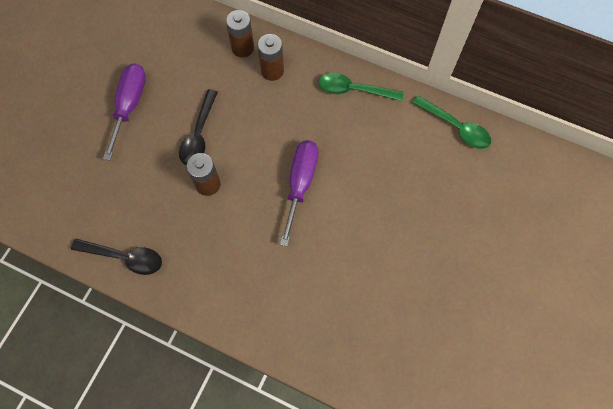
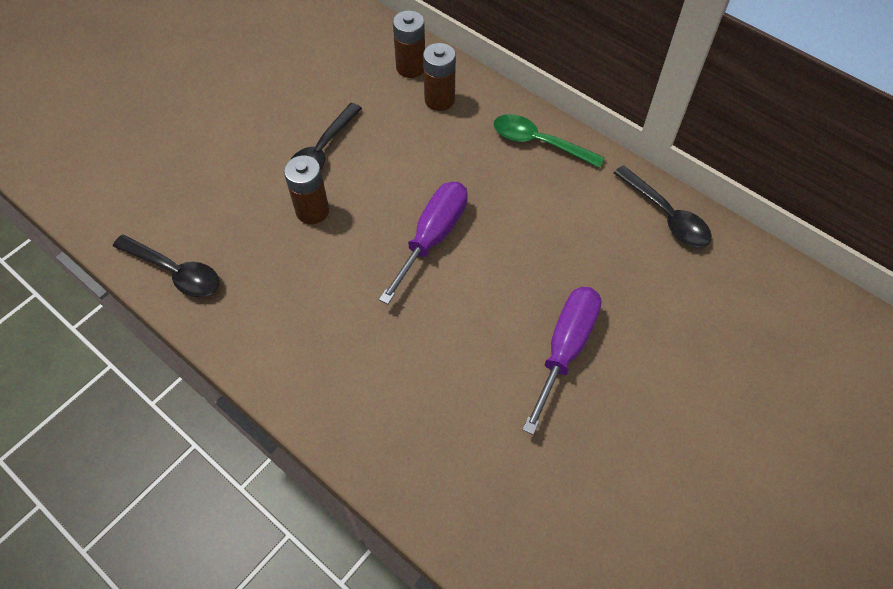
camera: 15 degrees right, 10 degrees down
(129, 105) = (248, 102): purple screwdriver -> purple screwdriver (565, 349)
(456, 127) = (666, 215): green spoon -> black spoon

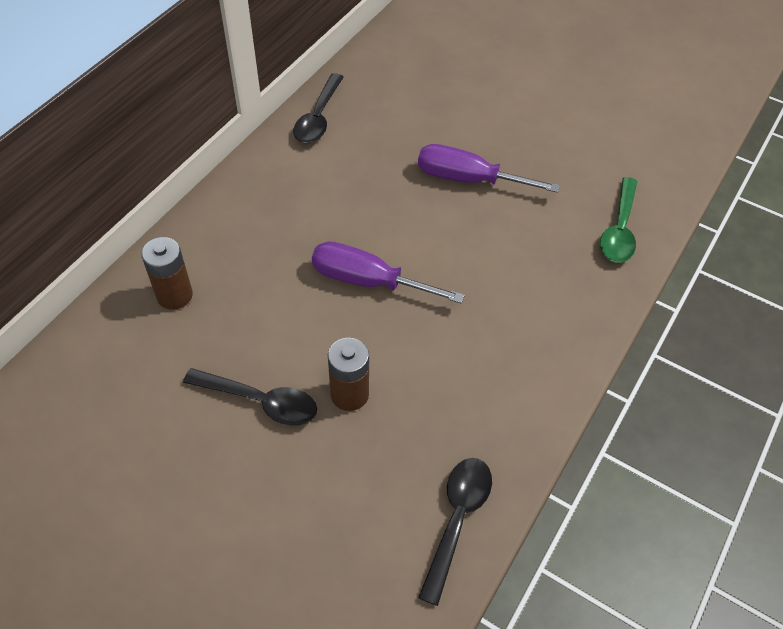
camera: 100 degrees left, 5 degrees down
(410, 67) = (119, 330): brown battery -> none
(538, 142) = (236, 206): green spoon -> green spoon (619, 230)
(666, 215) = (318, 118): black spoon -> black spoon turned 150 degrees clockwise

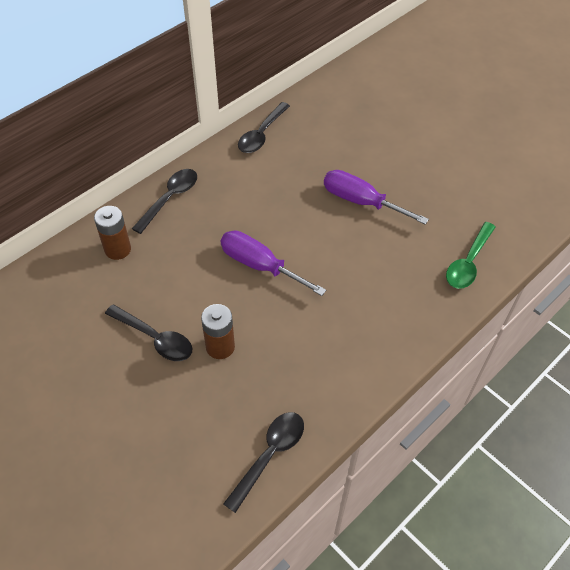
camera: 15 degrees right, 0 degrees up
(225, 217) = (170, 198): none -> black spoon

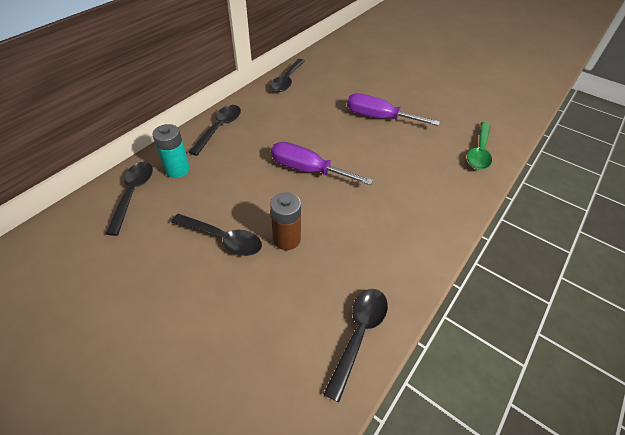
camera: 10 degrees left, 5 degrees down
(69, 274) = (133, 194): none -> black spoon
(117, 249) = (177, 169): brown battery -> turquoise battery

